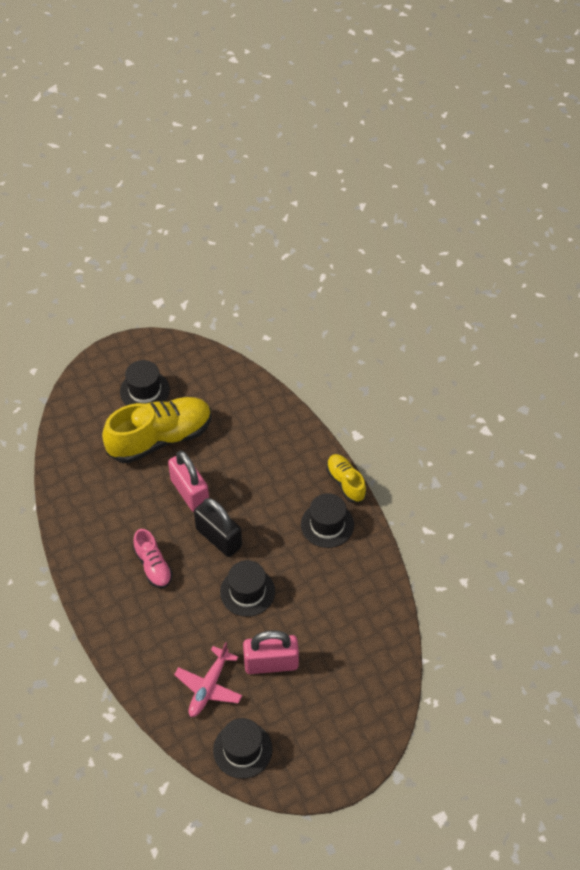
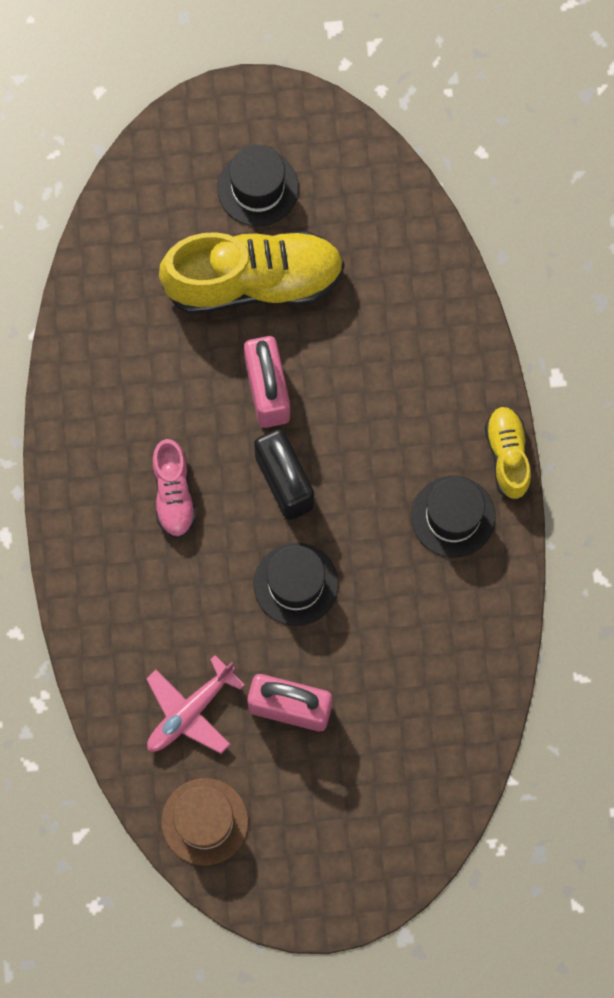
camera: 20 degrees right, 20 degrees up
(242, 750) = (204, 821): black hat -> brown hat

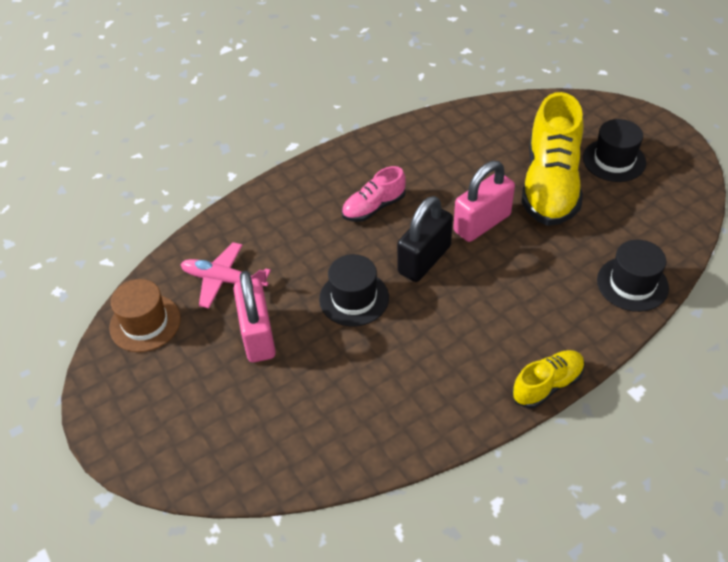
camera: 65 degrees right, 25 degrees down
(254, 282) = (550, 185): yellow shoe -> yellow shoe turned 45 degrees clockwise
(453, 516) = (472, 371): black hat -> black hat (632, 284)

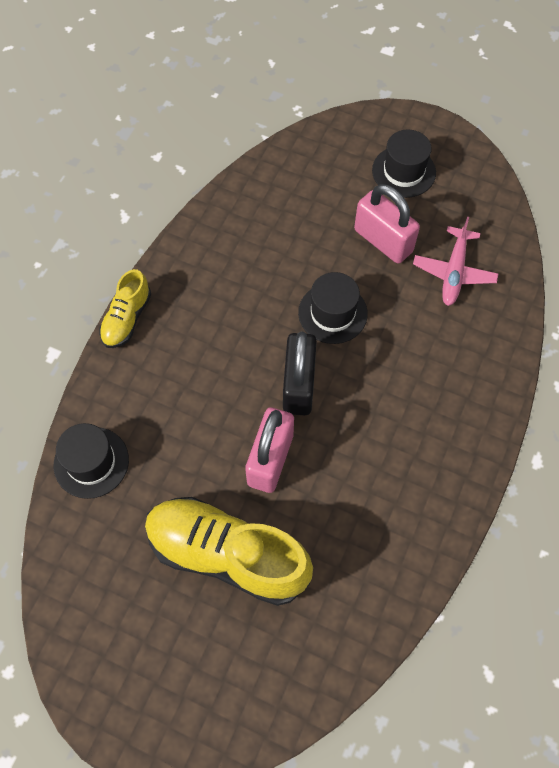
camera: 145 degrees right, 15 degrees up
(145, 323) = (479, 205): brown hat -> none
(224, 280) = (454, 272): pink plane -> pink plane turned 120 degrees clockwise
(373, 207) = (388, 420): pink shoe -> none
(550, 185) = (227, 555): yellow shoe -> yellow shoe turned 45 degrees counterclockwise
(614, 160) = (172, 639): black hat -> black hat (403, 171)

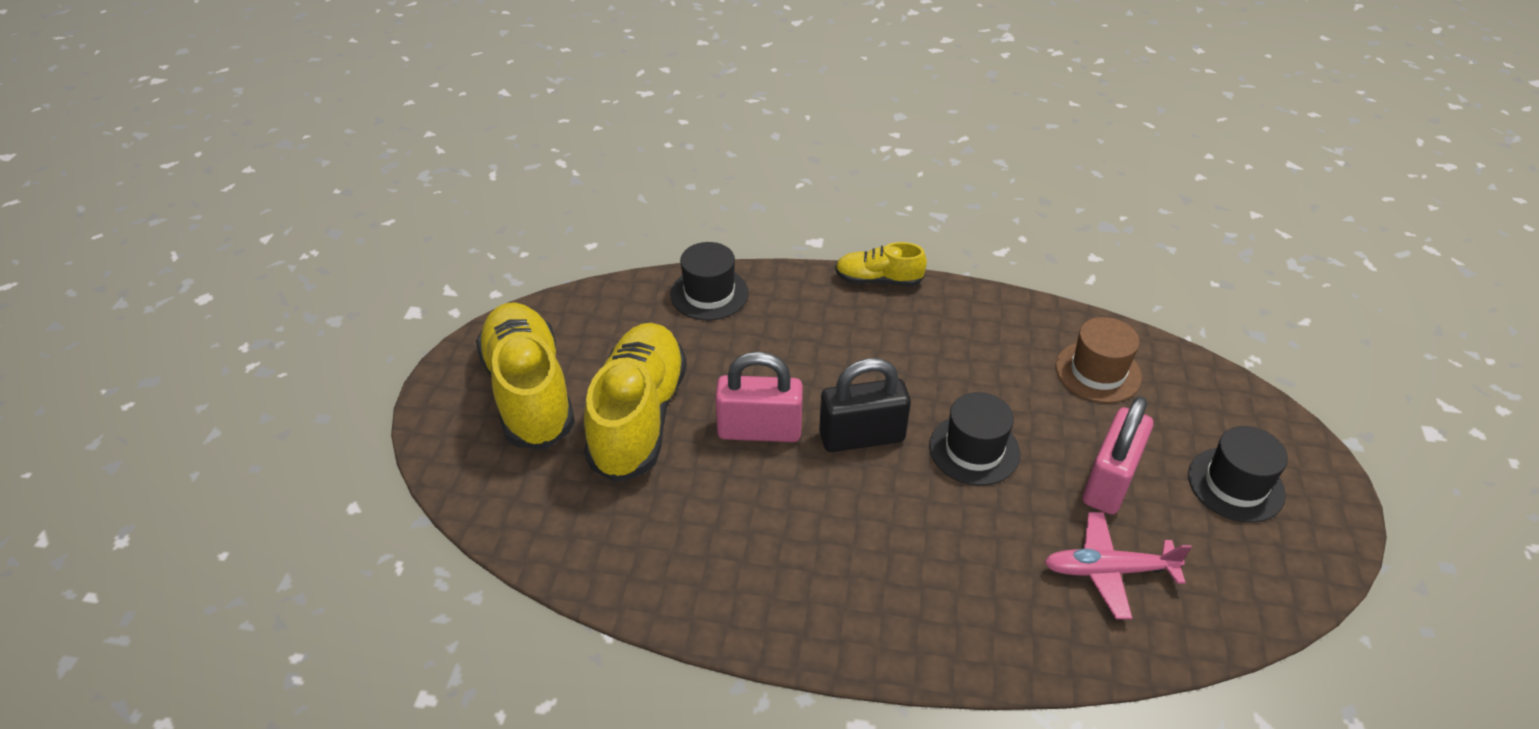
camera: 75 degrees right, 20 degrees down
(166, 650) = (529, 392): none -> yellow shoe
(282, 205) = (1098, 372): none -> brown hat

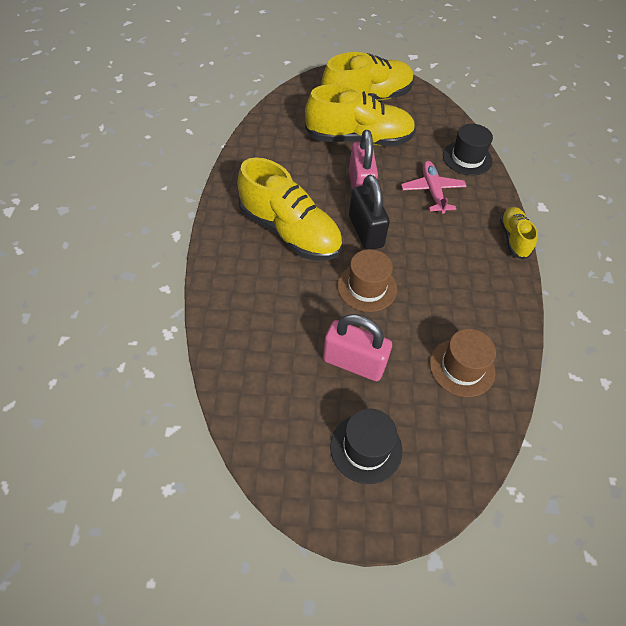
camera: 80 degrees right, 10 degrees up
(861, 537) = (290, 232): none -> yellow shoe
(974, 450) = (367, 287): black hat -> brown hat
(1109, 571) = (278, 354): pink plane -> pink plane (432, 191)

